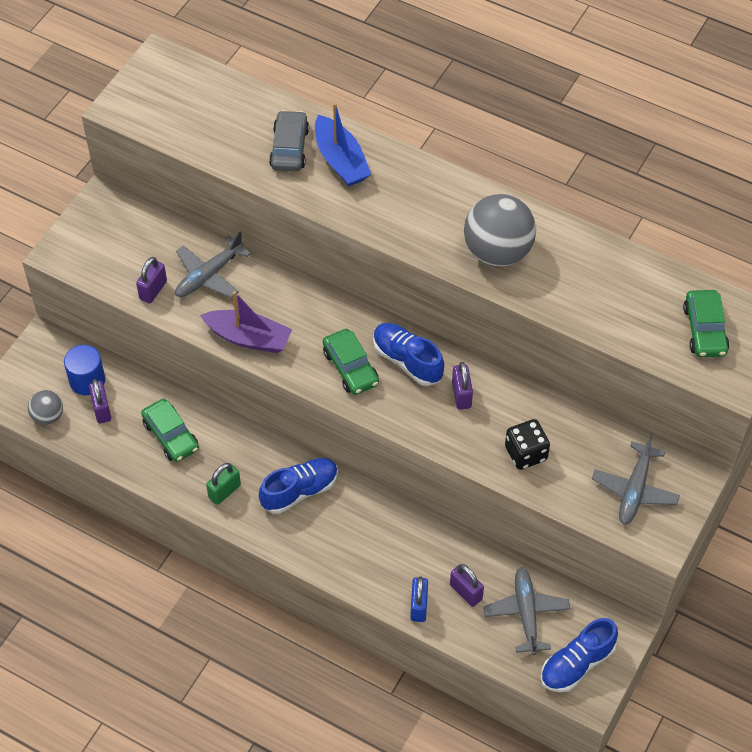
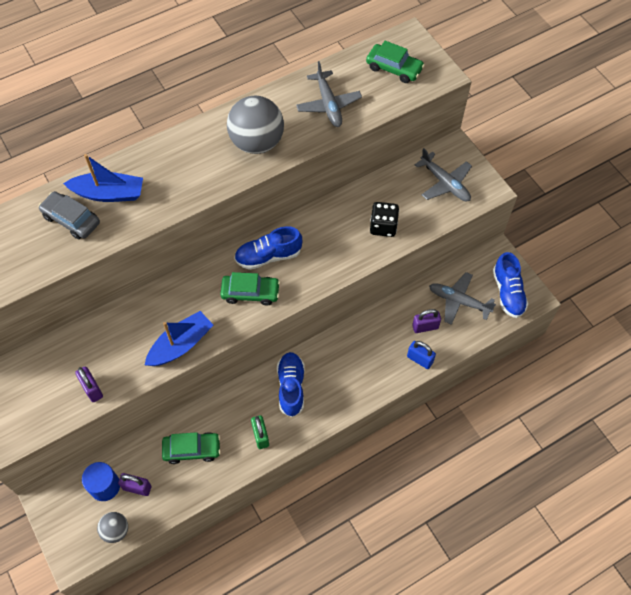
camera: 60 degrees left, 5 degrees up
(209, 275) = (108, 344): grey plane -> grey plane (328, 104)
(248, 338) = (181, 345): purple boat -> blue boat
(461, 395) = (316, 239): purple padlock -> none

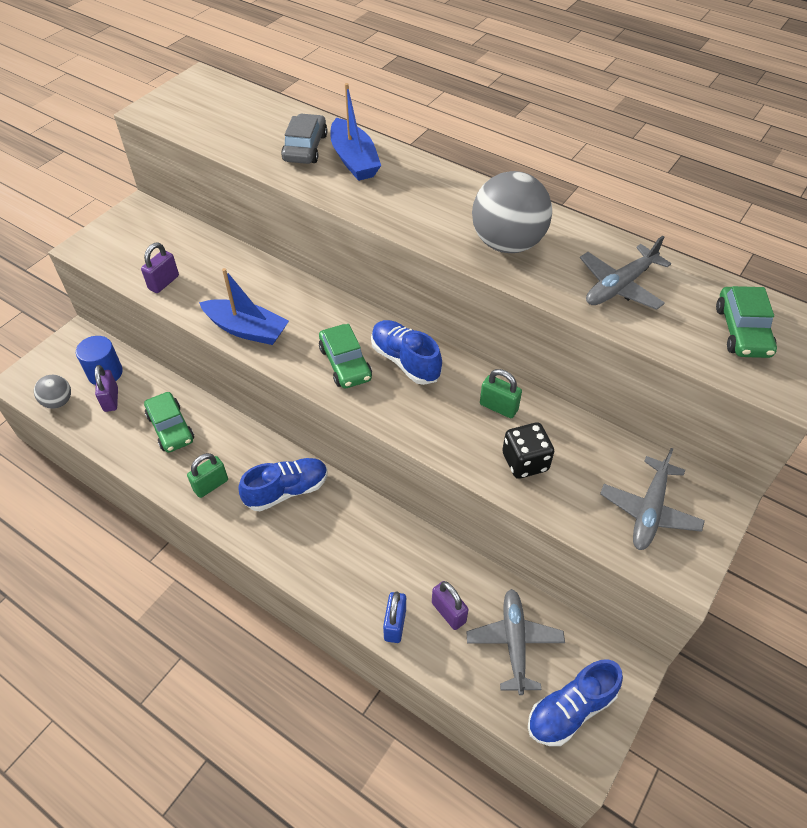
camera: 65 degrees right, 10 degrees down
(335, 221) = (498, 407): none -> green padlock

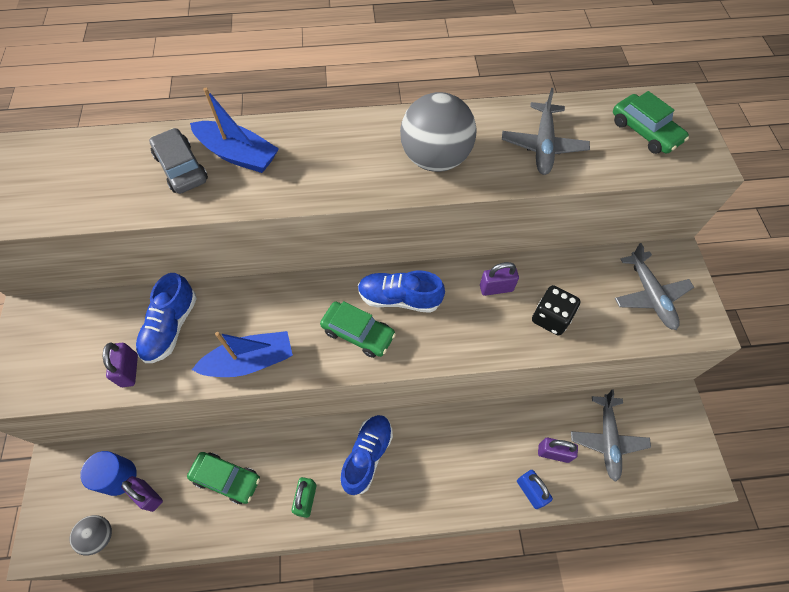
camera: 40 degrees left, 10 degrees up
(498, 407) = (496, 288): green padlock -> purple padlock
(514, 643) = (607, 439): grey plane -> grey plane turned 135 degrees counterclockwise
(570, 710) = (673, 455): blue shoe -> blue shoe (171, 327)

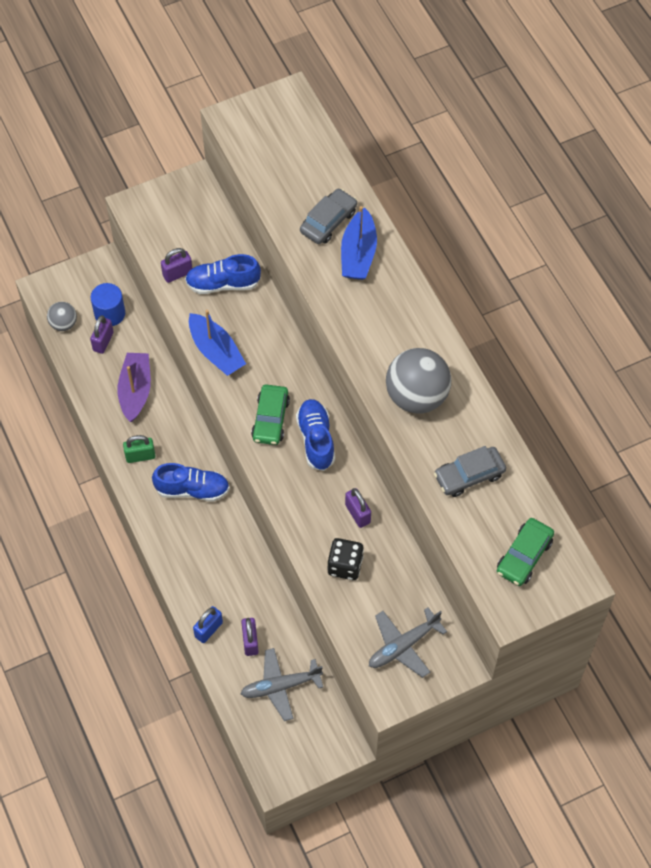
camera: 70 degrees right, 0 degrees up
(226, 479) = (135, 391): green car -> purple boat
(543, 145) = (469, 475): grey plane -> grey car

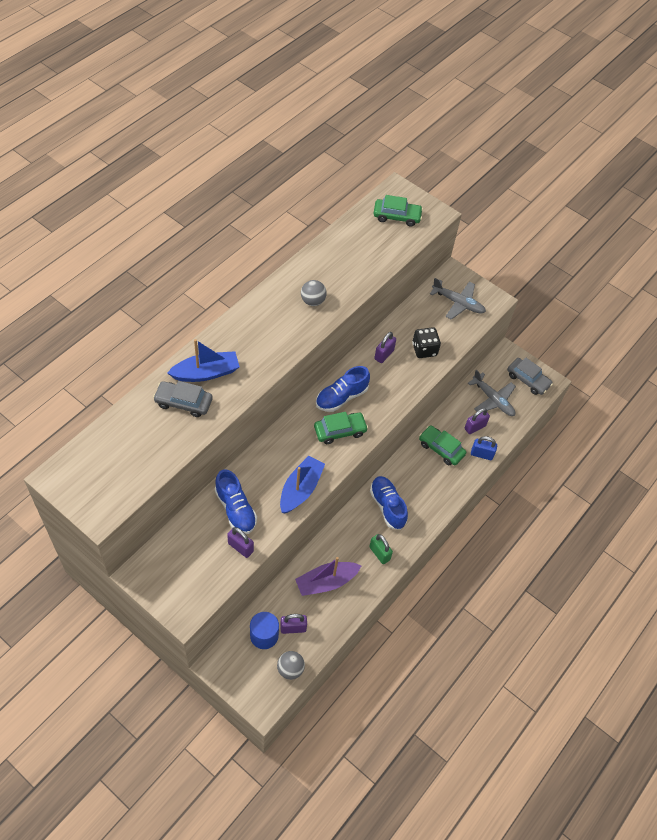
camera: 120 degrees left, 5 degrees down
(238, 585) = (441, 449): none -> green car
(416, 396) = (313, 301): grey ball -> grey ball, size x0.52
(469, 475) = (357, 257): grey car -> grey car (528, 380)

